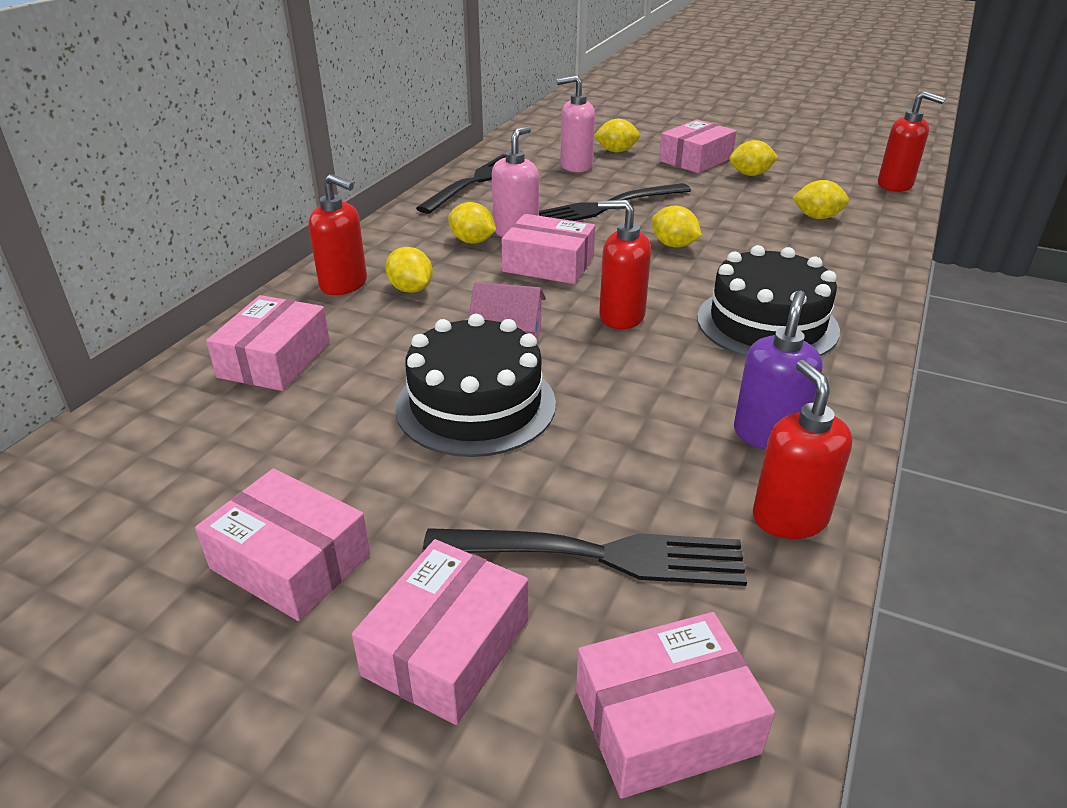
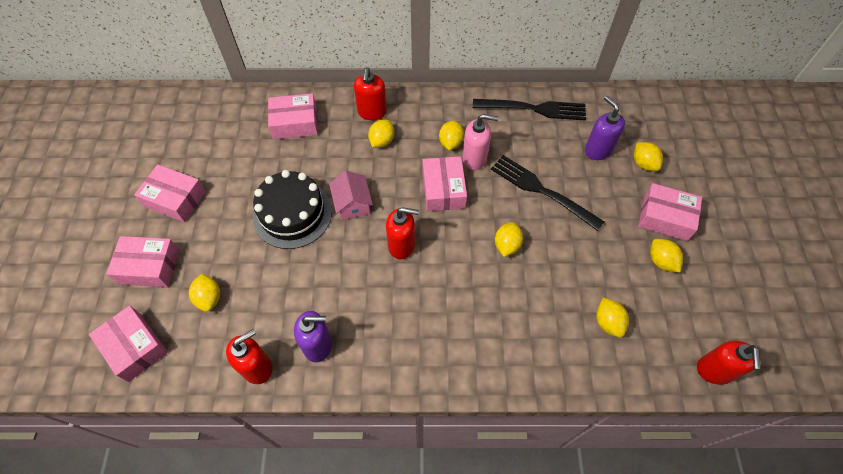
camera: 65 degrees right, 25 degrees up
(290, 561) = (175, 199): pink box -> pink box turned 75 degrees counterclockwise
(575, 166) = (597, 150): pink soap dispenser -> purple soap dispenser
(597, 555) = (209, 298): black fork -> yellow lemon
(621, 316) = (402, 245): red soap dispenser -> red soap dispenser turned 105 degrees clockwise
(767, 324) = (431, 321): black cake -> none

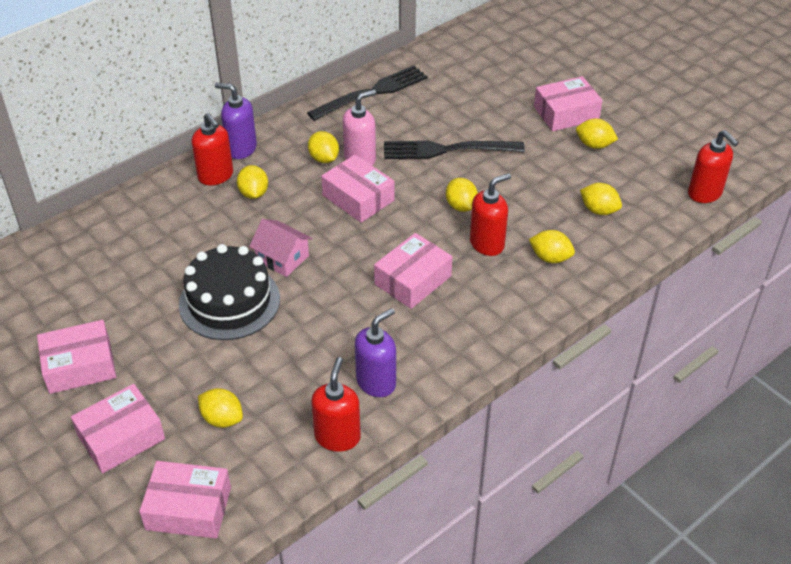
camera: 40 degrees left, 15 degrees down
(295, 123) = (141, 228): pink box -> pink box (413, 280)
(402, 245) = (368, 261): red soap dispenser -> red soap dispenser (487, 244)
(597, 150) = (461, 94): purple soap dispenser -> purple soap dispenser (241, 149)
(643, 164) = (509, 84): yellow lemon -> yellow lemon (550, 258)

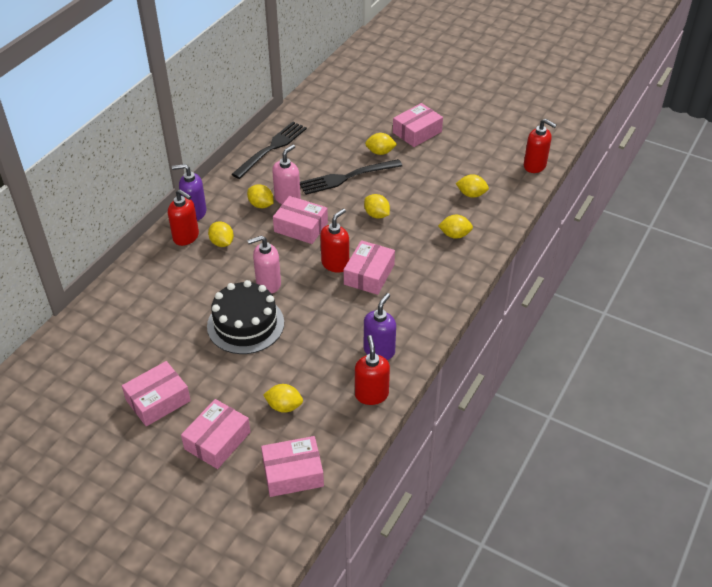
camera: 20 degrees left, 0 degrees up
(282, 258) = (268, 284): pink house -> pink soap dispenser
(487, 244) = (407, 236): red soap dispenser -> red soap dispenser (335, 264)
(594, 145) = (447, 150): yellow lemon -> yellow lemon (380, 152)

